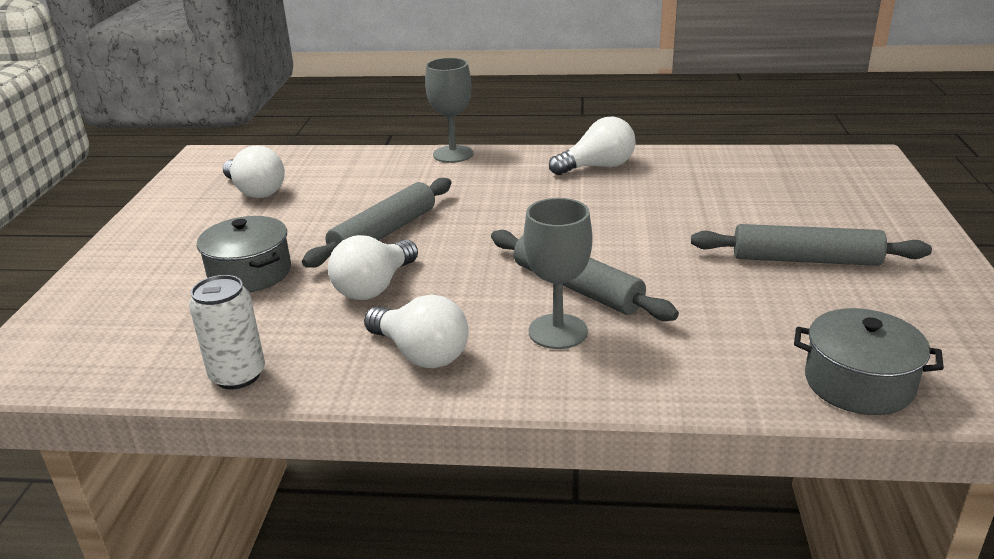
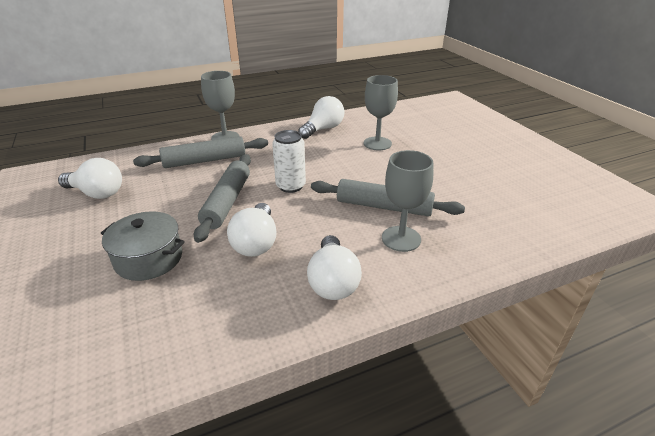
camera: 30 degrees left, 5 degrees up
(238, 375) = (213, 346): white can -> white can (290, 186)
(421, 354) = (333, 281): white light bulb -> white light bulb turned 75 degrees clockwise
(658, 202) = (377, 143): none -> grey goblet
(805, 259) = (480, 160): grey rolling pin -> grey rolling pin (204, 160)
(858, 383) = (572, 222): grey pot -> none

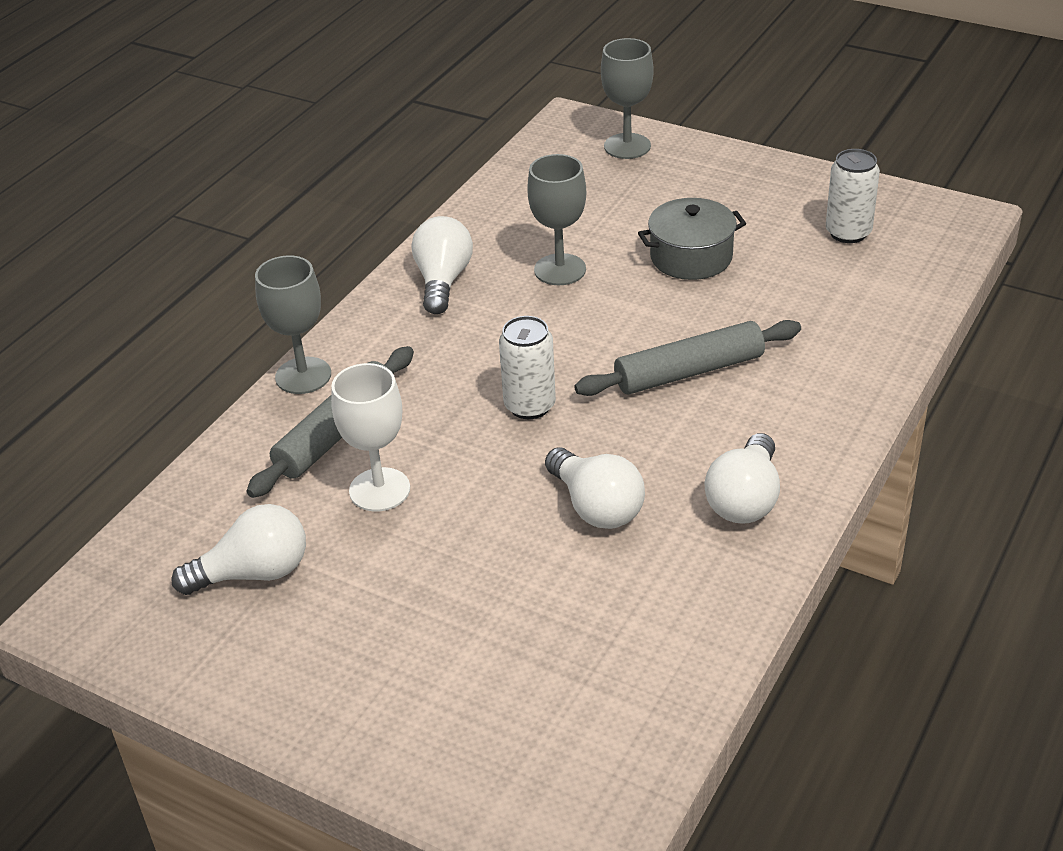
camera: 35 degrees left, 5 degrees up
(149, 259) = (492, 604): grey pot -> grey pot (691, 257)
(185, 187) = (379, 490): none -> white goblet
(227, 202) = (475, 477): grey rolling pin -> none
(333, 281) = (745, 499): white light bulb -> white light bulb turned 60 degrees clockwise
(401, 239) = (758, 405): grey goblet -> grey goblet (627, 146)
(551, 184) = (848, 233): none -> white can

